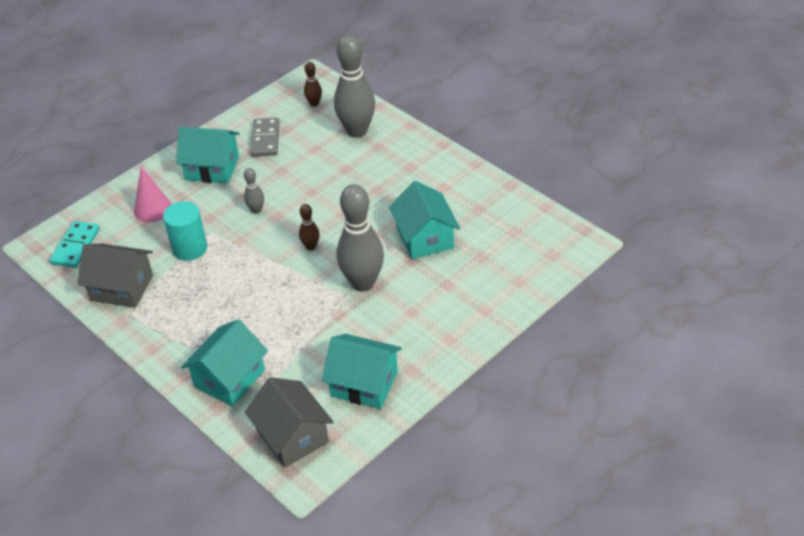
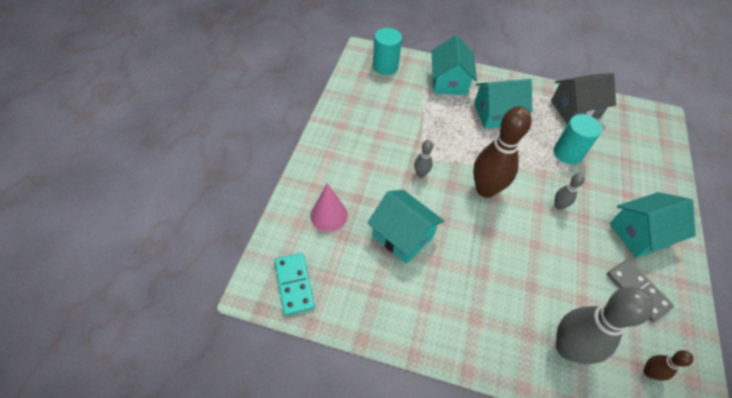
camera: 145 degrees right, 10 degrees up
(76, 246) = (640, 125): turquoise domino -> turquoise domino (294, 284)
(153, 209) = (632, 174): pink cone -> pink cone (329, 215)
(292, 436) = (385, 66): grey house -> turquoise cylinder
(311, 246) = (485, 189): brown bowling pin -> brown bowling pin, size x2.20
(363, 283) = (421, 174): grey bowling pin -> grey bowling pin, size x0.46
(364, 384) = (366, 106): turquoise house -> turquoise house (496, 114)

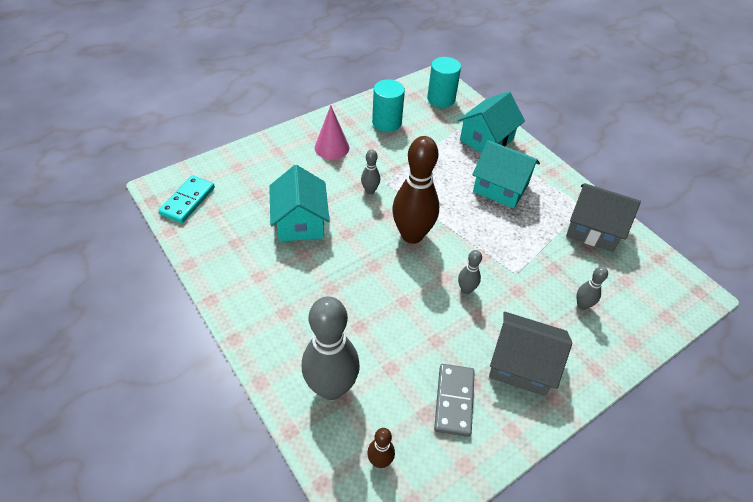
camera: 40 degrees right, 5 degrees down
(329, 215) = (263, 174): pink cone -> pink cone (332, 147)
(568, 153) = (534, 258): turquoise cylinder -> turquoise cylinder (387, 122)
(624, 167) = (582, 305): none -> grey bowling pin
(640, 234) = (521, 364): turquoise house -> grey house

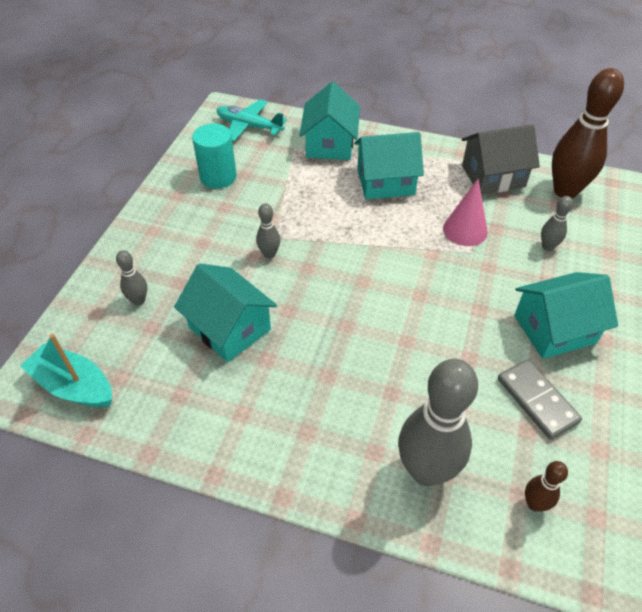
camera: 35 degrees left, 0 degrees up
(187, 201) = (74, 385): turquoise domino -> turquoise boat
(332, 147) = (185, 232): pink cone -> pink cone (465, 230)
(412, 235) = (352, 273): brown bowling pin -> brown bowling pin (565, 191)
(441, 99) = (249, 126): turquoise cylinder -> turquoise plane
(466, 289) = (448, 293): grey bowling pin -> grey bowling pin (138, 300)
(521, 364) = (554, 329): grey house -> turquoise house

